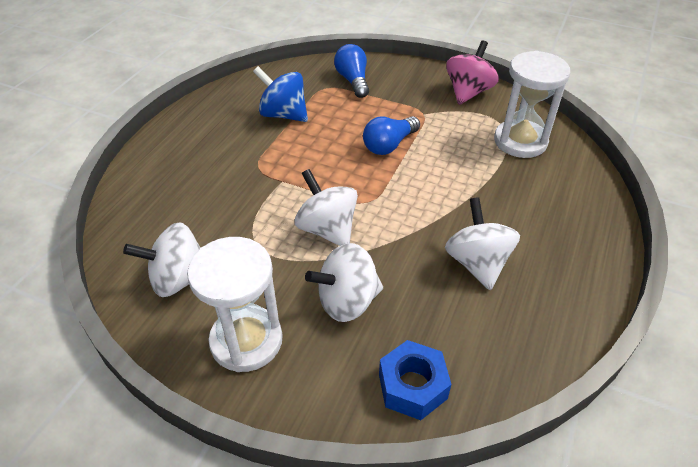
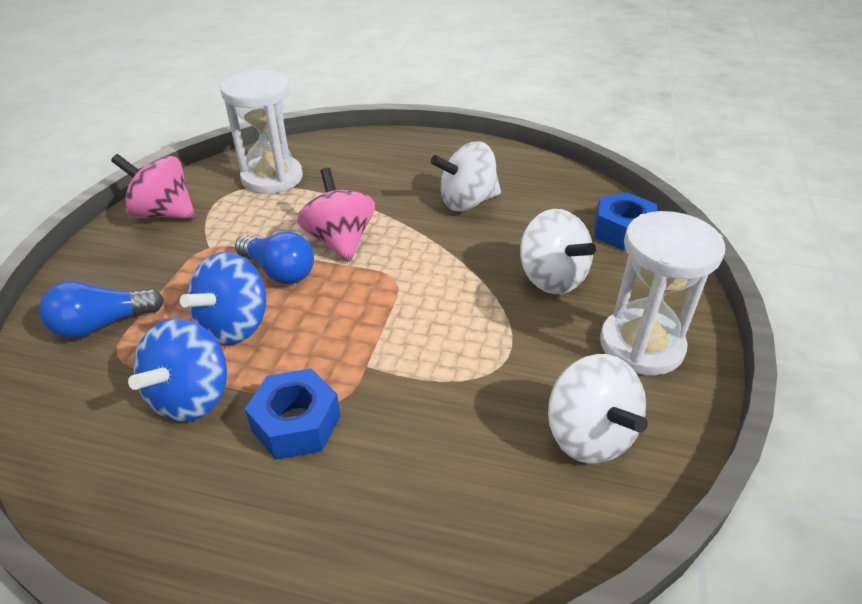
camera: 100 degrees left, 5 degrees down
(248, 151) = (296, 423): none -> blue nut
(327, 229) = (451, 307): white spinning top -> none
(337, 127) = (235, 325): none -> blue spinning top
(422, 176) = (340, 241): none -> pink spinning top

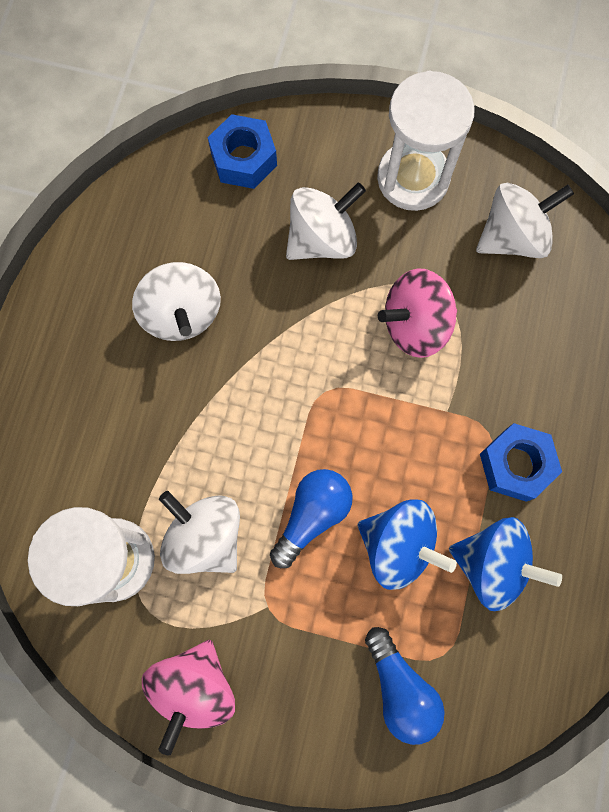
camera: 90 degrees left, 35 degrees up
(277, 216) = (205, 536): none -> white spinning top
(340, 241) = (257, 455): pink spinning top -> pink spinning top (415, 325)

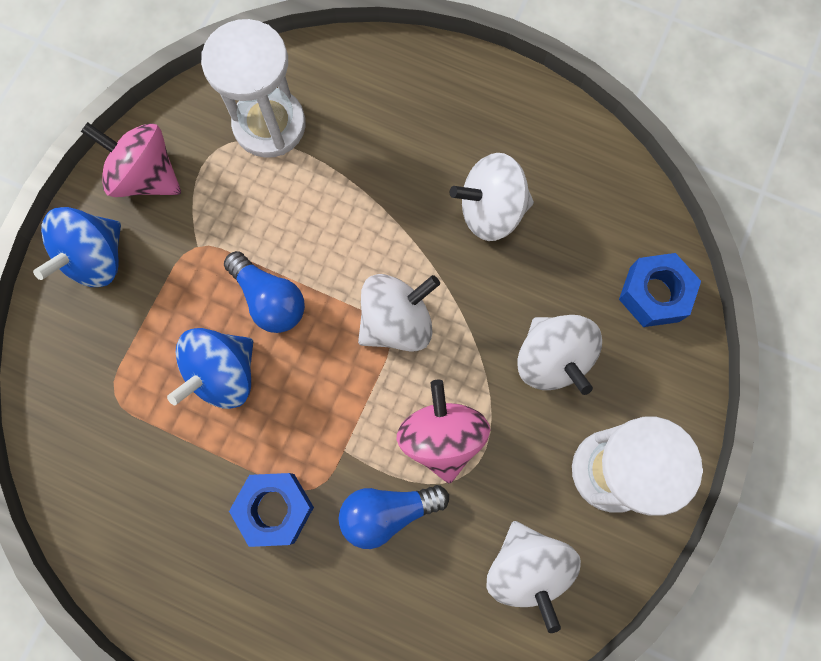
camera: 100 degrees right, 0 degrees up
(205, 536) = (272, 203): white spinning top -> white spinning top (397, 322)
(400, 688) = (97, 350): blue light bulb -> blue light bulb (387, 512)
(492, 564) = (184, 461): blue spinning top -> blue spinning top (96, 258)

